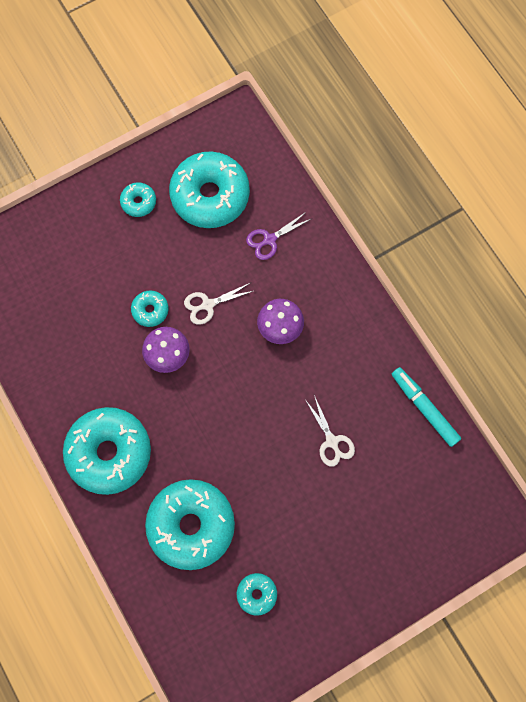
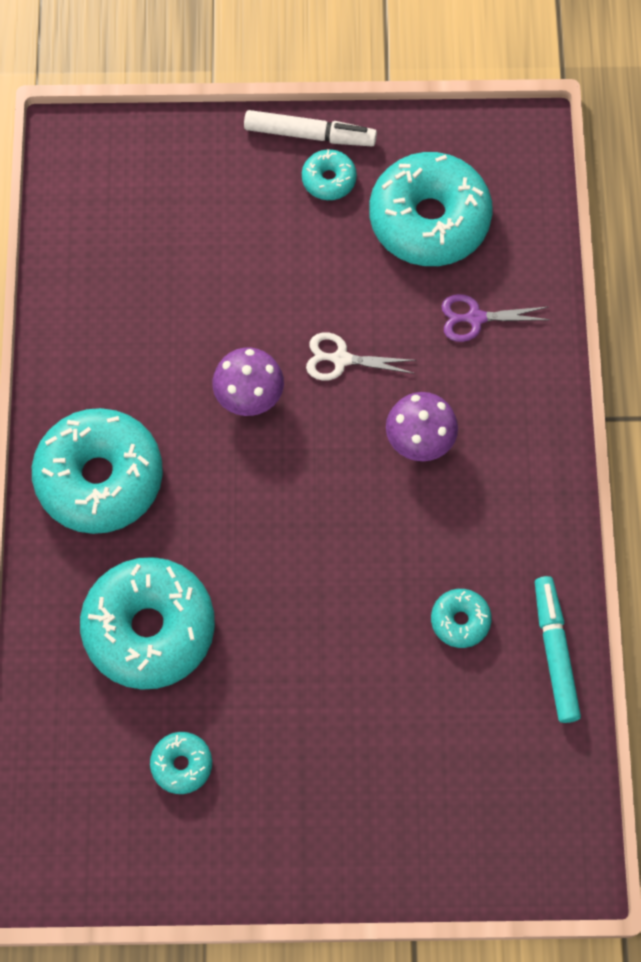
camera: 30 degrees right, 5 degrees down
(111, 181) = (309, 134): none -> white marker
(150, 310) = (261, 326): turquoise donut -> turquoise donut (460, 621)
(332, 441) = (400, 625): white scissors -> none

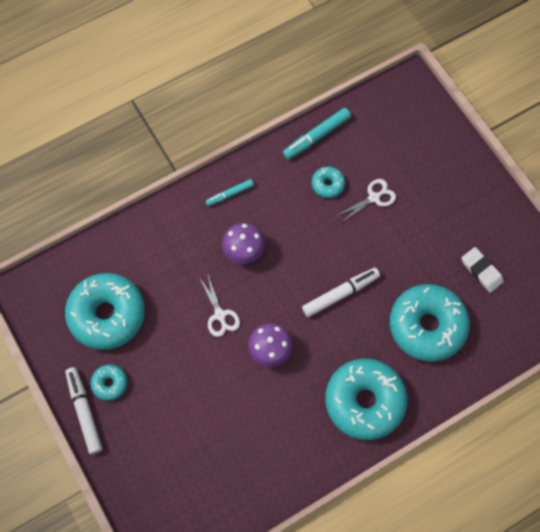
camera: 120 degrees left, 0 degrees up
(182, 765) = (481, 271): turquoise donut -> white eraser
(273, 536) = (340, 294): none -> white marker
(397, 677) = (374, 198): none -> white scissors
(475, 318) = (156, 260): purple scissors -> none
(524, 469) = (230, 194): none -> turquoise marker

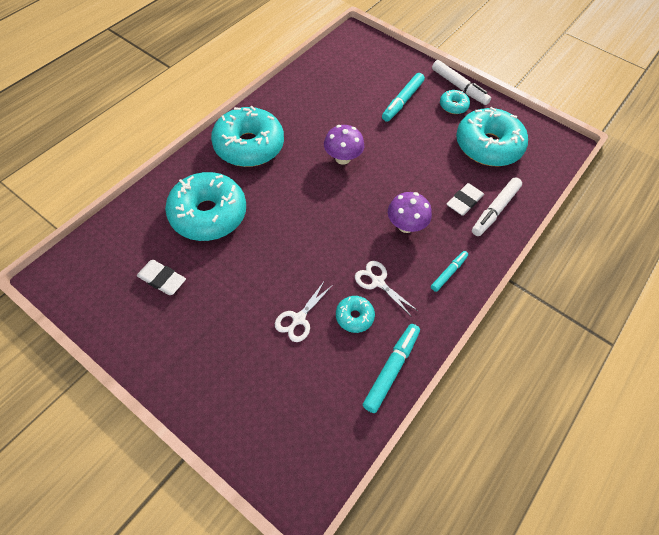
camera: 155 degrees right, 10 degrees down
(164, 411) = (402, 101): none -> turquoise marker
(173, 258) = (464, 201): none -> white eraser
(220, 315) = (398, 171): white scissors -> white scissors (378, 282)
(340, 294) = (299, 217): white marker -> white marker (495, 210)

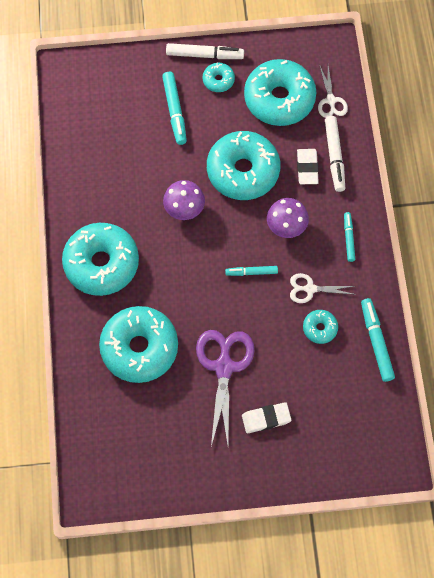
camera: 40 degrees left, 10 degrees up
(162, 279) = (166, 424): white eraser -> white eraser (266, 418)
(249, 278) = (224, 367): none -> purple scissors
(299, 319) = (286, 363): white scissors -> white scissors (331, 100)
(345, 233) = (251, 272): none -> turquoise marker
(411, 167) = (243, 171): none -> turquoise donut

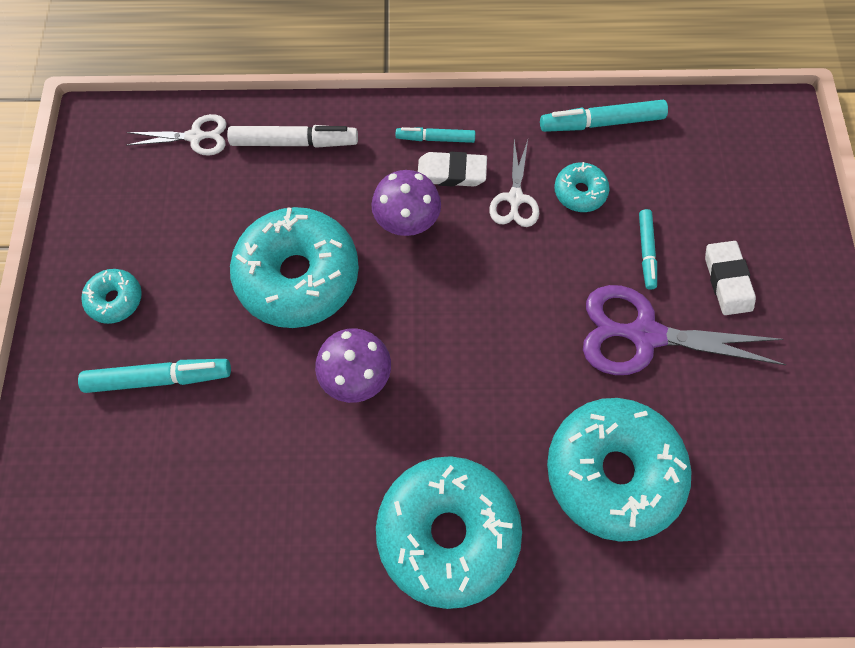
camera: 85 degrees left, 0 degrees up
(204, 55) = (58, 318): white marker -> none
(251, 272) = (482, 279): turquoise marker -> turquoise marker (646, 251)
(279, 99) = (175, 209): turquoise donut -> none
(307, 168) = (308, 181): white eraser -> white eraser (451, 172)

